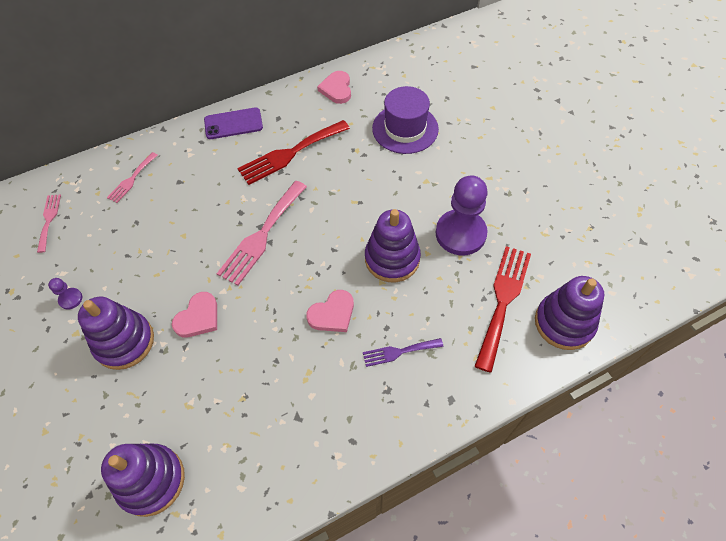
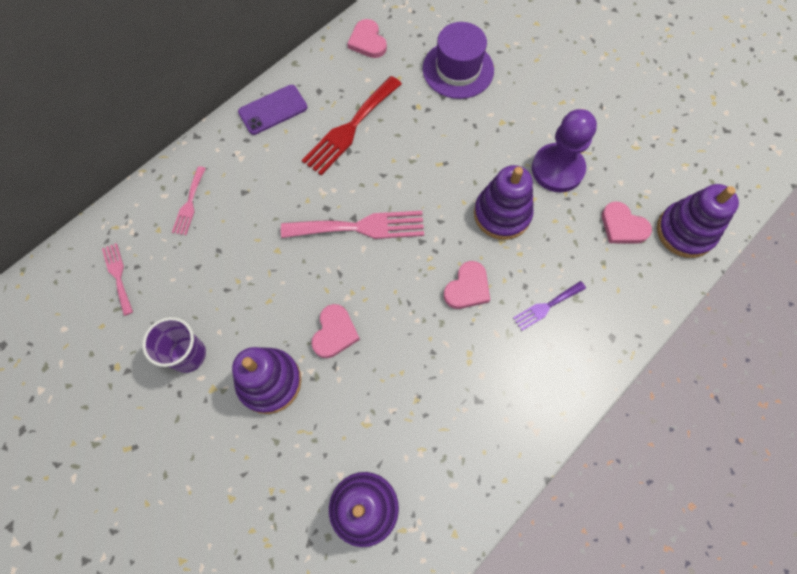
camera: 20 degrees left, 10 degrees up
(70, 299) = (188, 355): purple pawn -> purple cup
(261, 235) = (360, 227): pink fork -> pink fork turned 105 degrees counterclockwise
(503, 301) = (623, 226): red fork -> pink heart

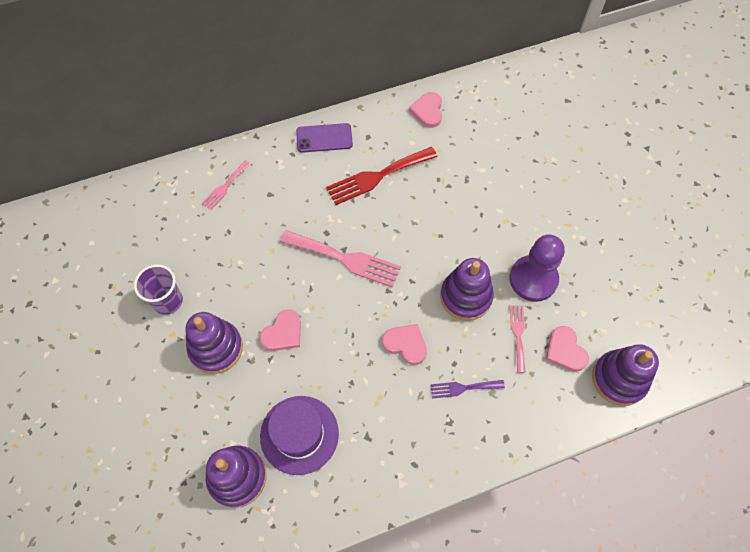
camera: 25 degrees right, 5 degrees down
(118, 275) = (147, 220): pink fork -> pink fork (518, 334)
(458, 69) = (491, 162): purple hat -> purple hat (299, 434)
(467, 288) = (406, 344): pink heart -> pink heart turned 120 degrees counterclockwise

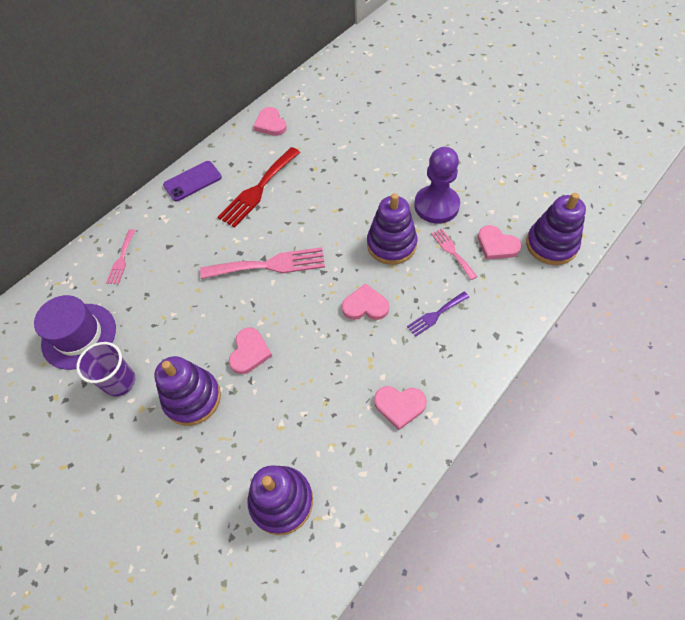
camera: 25 degrees left, 5 degrees down
(299, 434) = (317, 430): purple hat -> purple hat (79, 336)
(379, 453) = (399, 406): none -> pink heart

